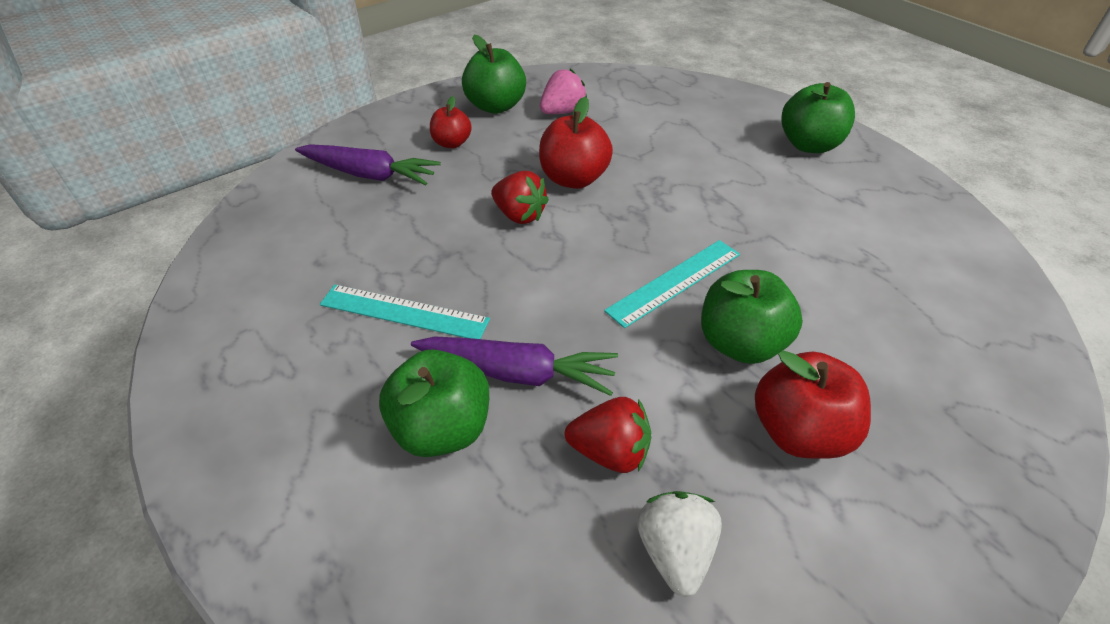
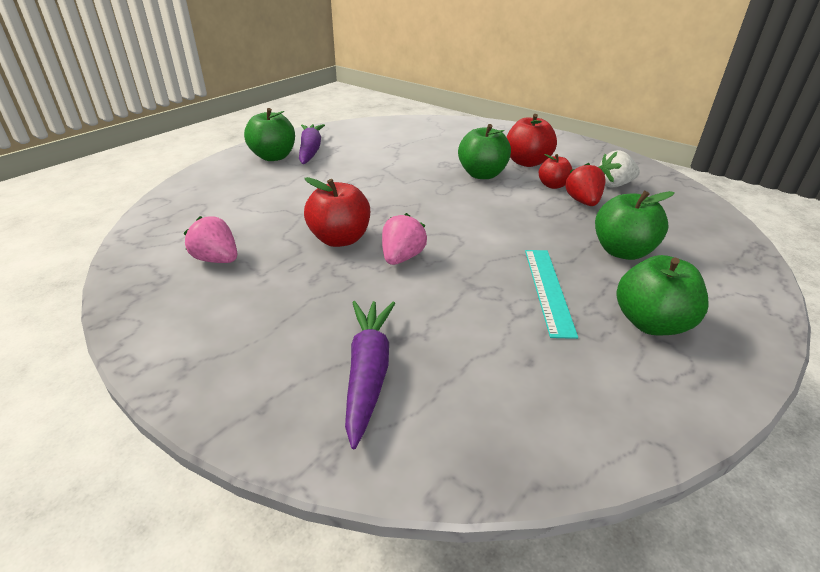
camera: 105 degrees left, 10 degrees down
(452, 143) = (288, 322): red apple -> red apple (553, 185)
(495, 106) = (199, 306): green apple -> green apple (651, 323)
(517, 373) = (559, 234): purple carrot -> purple carrot (310, 150)
(519, 215) = (402, 257): red strawberry -> pink strawberry
(675, 282) = (444, 193): turquoise ruler -> none

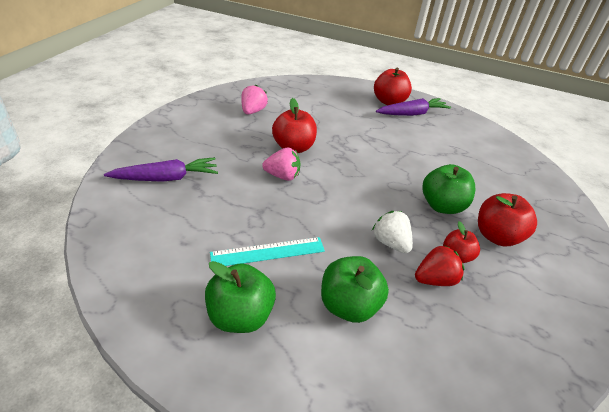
camera: 70 degrees right, 5 degrees up
(273, 157) = (389, 102): green apple -> red apple
(614, 185) = (498, 310): white strawberry -> white strawberry (390, 243)

